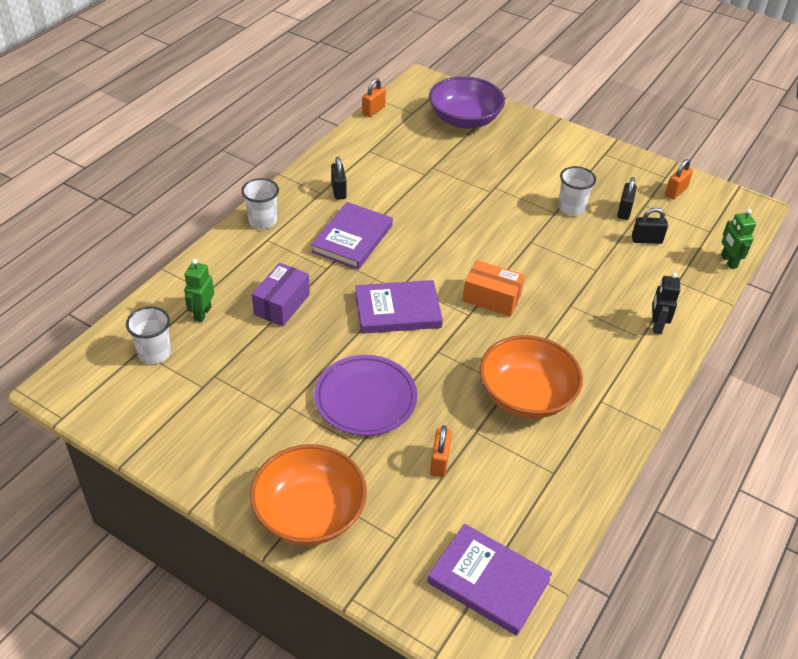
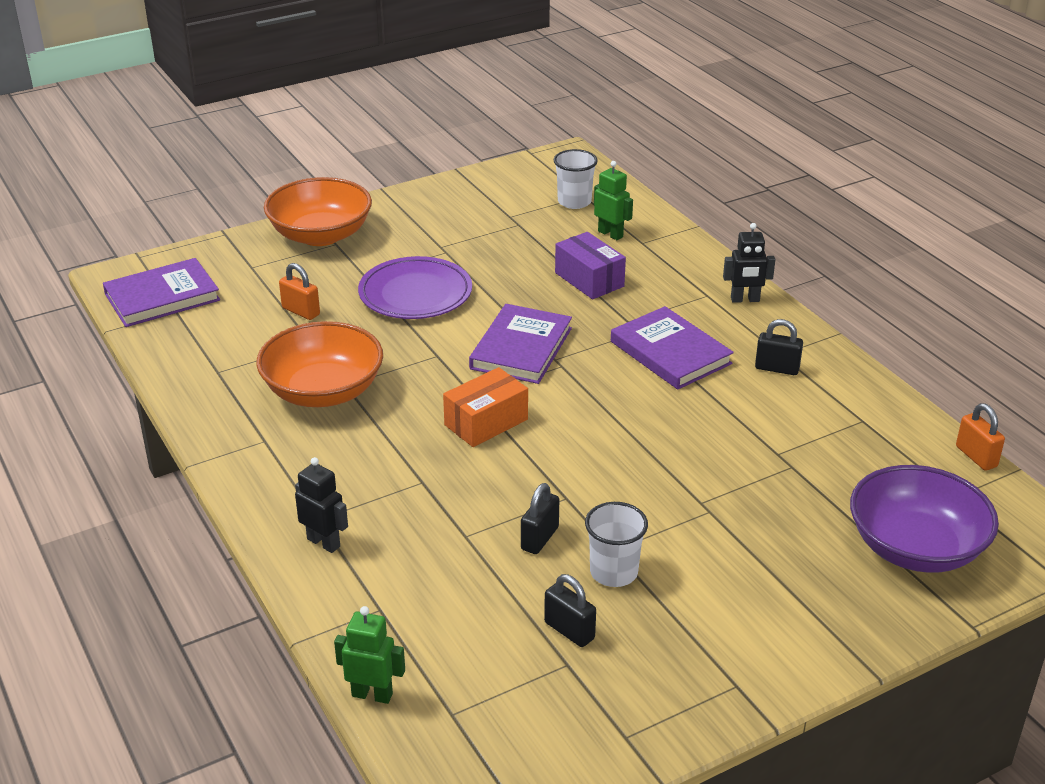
camera: 120 degrees right, 10 degrees down
(262, 221) = (745, 300): white cup -> black robot
(646, 240) = (486, 621): black padlock -> black padlock (540, 538)
(675, 192) = (577, 727): orange padlock -> none

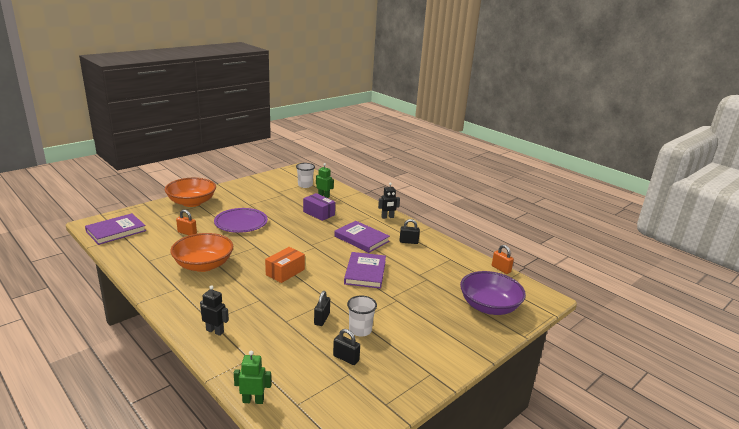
camera: 15 degrees left, 10 degrees down
(521, 348) = (295, 241): purple book -> purple book (365, 272)

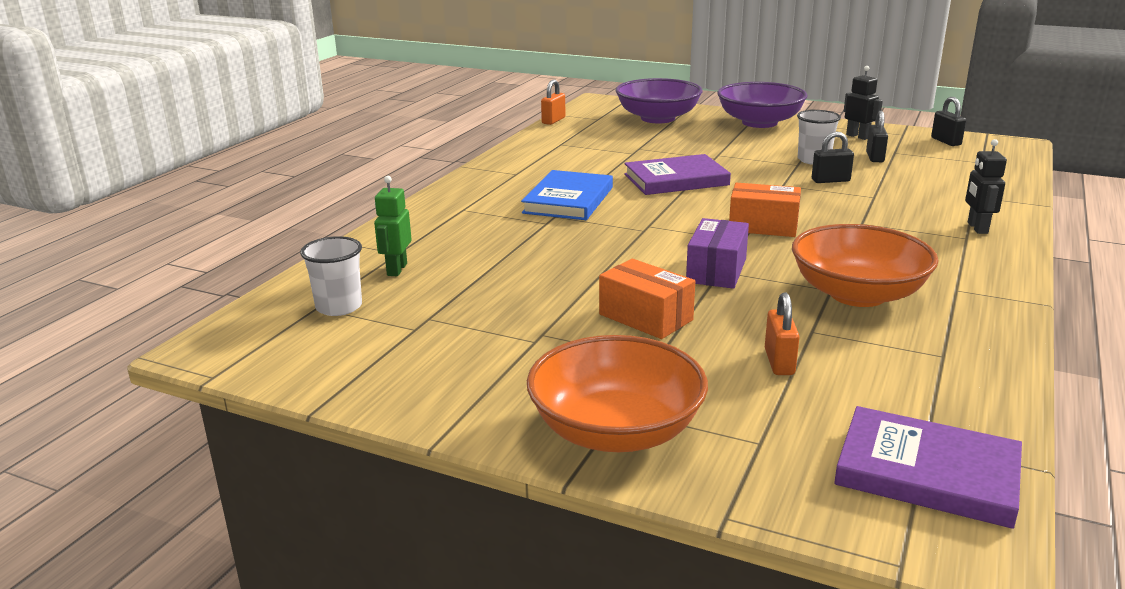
camera: 110 degrees left, 0 degrees up
(241, 223) = (646, 317): purple plate -> orange box
(253, 400) = (1020, 179): green robot -> none
(319, 213) = (500, 253): purple box -> purple box (716, 270)
(361, 239) = (568, 200): purple book -> blue book
(387, 217) = (452, 197): black robot -> black robot (858, 136)
(408, 242) = (537, 171): black padlock -> black padlock (946, 141)
(456, 345) = (759, 122): none -> purple bowl

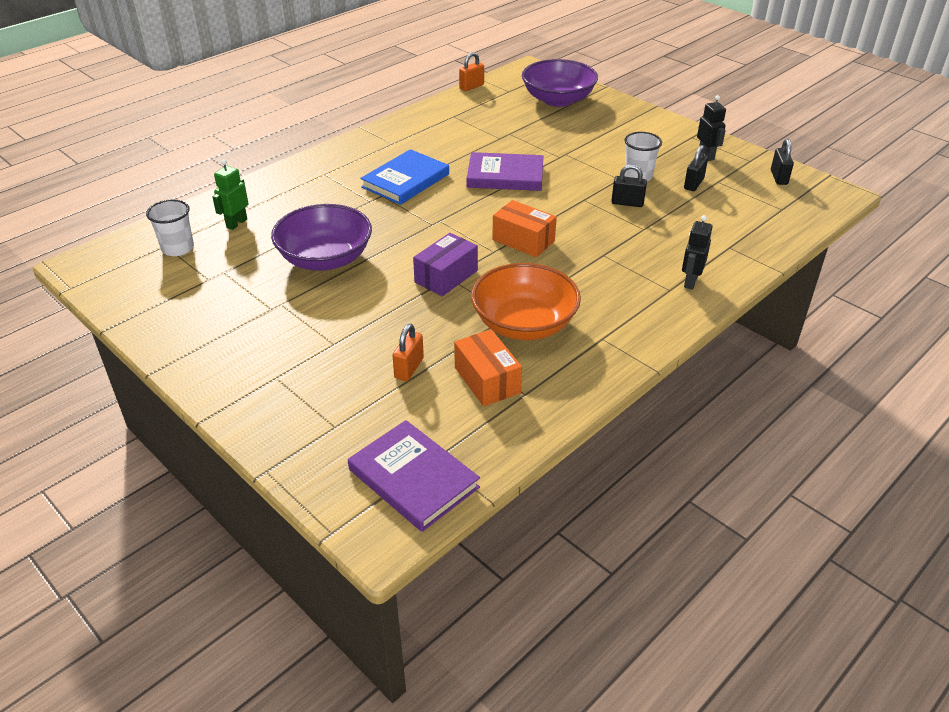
camera: 20 degrees right, 15 degrees up
(616, 431) = (259, 393): orange bowl -> none
(646, 317) = (359, 307): orange box -> orange box (487, 380)
(759, 122) = (638, 121): purple bowl -> purple bowl (325, 259)

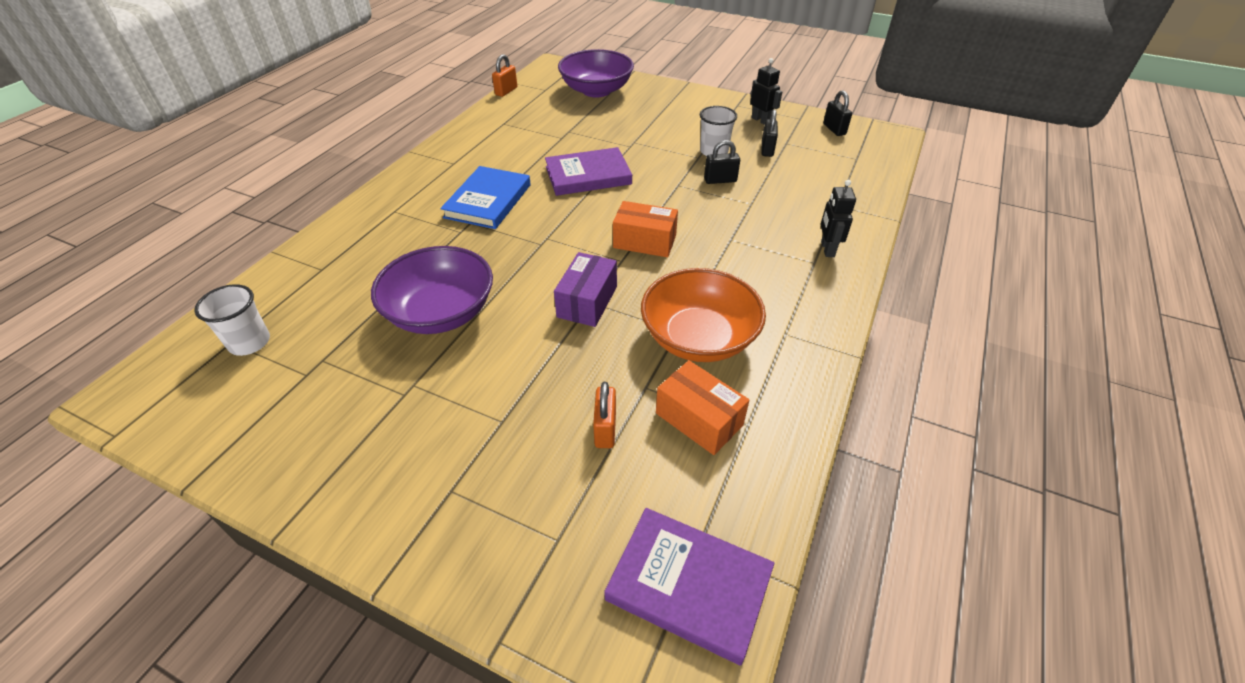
camera: 20 degrees left, 5 degrees up
(236, 223) = (313, 292): green robot -> none

